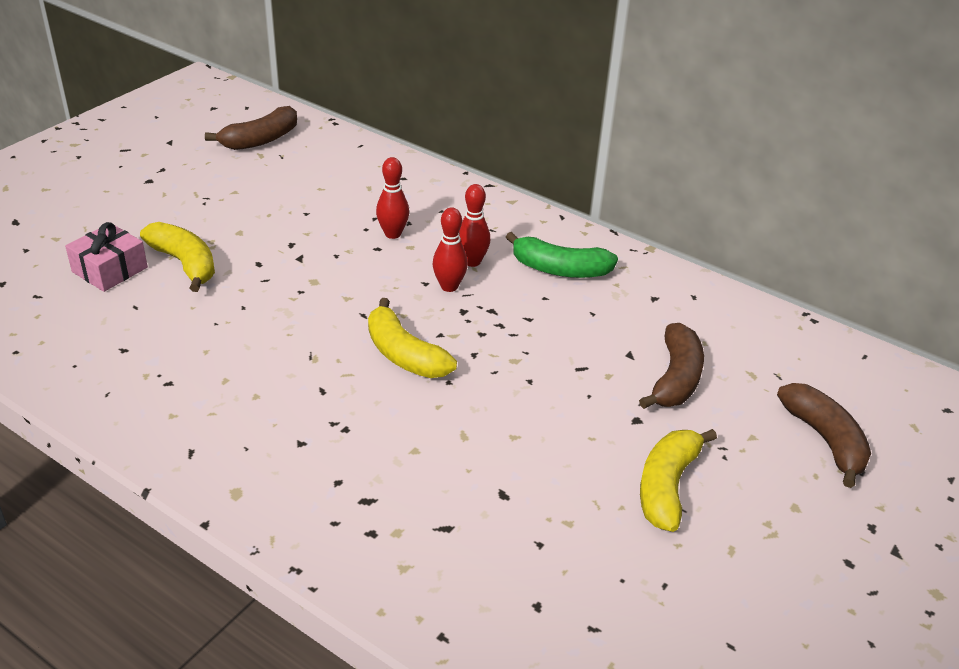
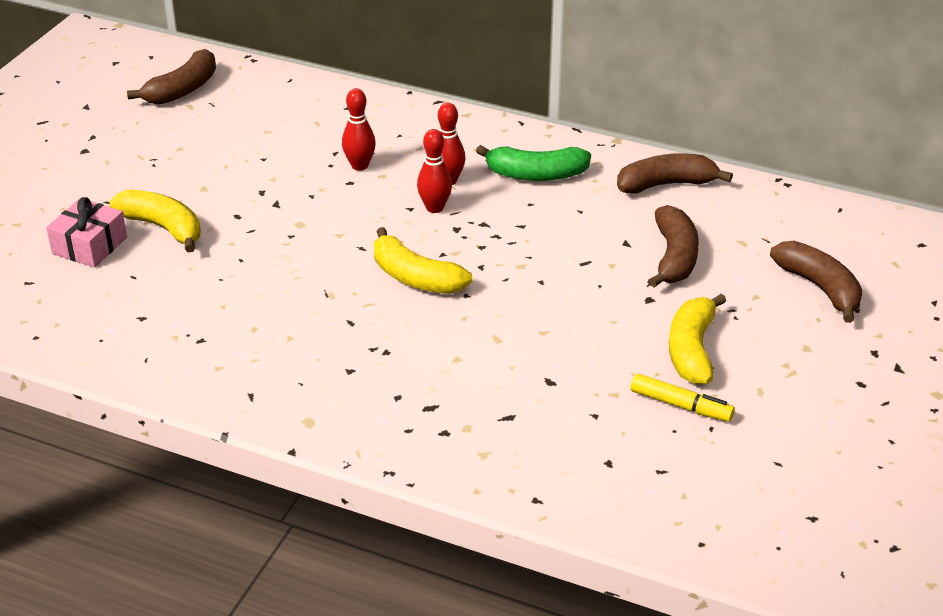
camera: 10 degrees left, 0 degrees up
(637, 551) = (681, 405): none -> yellow marker
(688, 300) = (666, 184): none -> brown banana

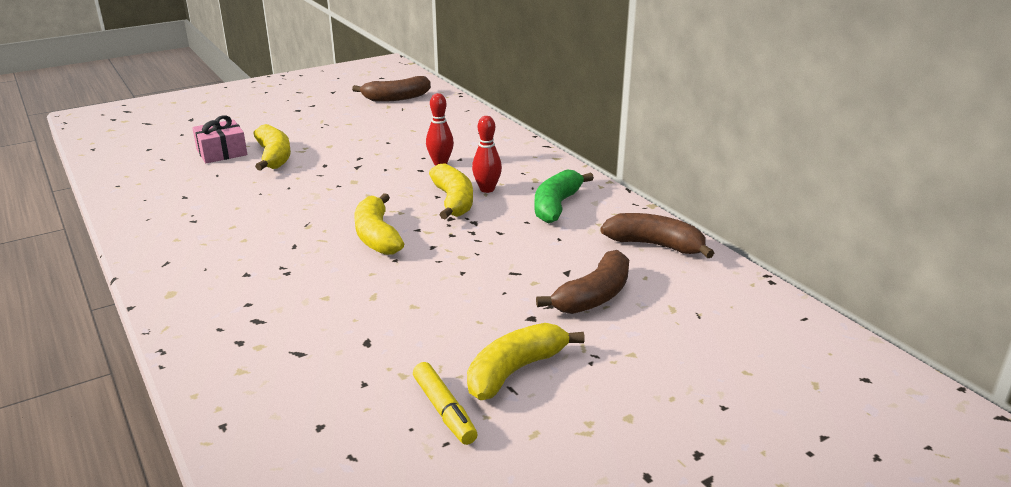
camera: 35 degrees right, 10 degrees down
(434, 208) = (453, 201): red bowling pin -> yellow banana
(536, 174) = (556, 206): green banana -> green banana turned 75 degrees clockwise
(820, 288) = (705, 372): brown banana -> none

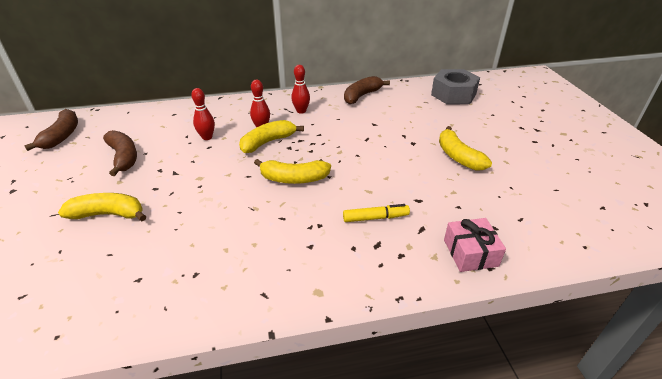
camera: 70 degrees left, 10 degrees up
(222, 152) = (59, 248): pink gift -> pink gift (470, 253)
(444, 410) = (487, 183): yellow marker -> yellow marker (375, 218)
(453, 201) = (268, 142): yellow banana -> yellow banana turned 45 degrees counterclockwise
(556, 206) = (301, 111): green banana -> red bowling pin
(594, 296) = (401, 122): brown banana -> brown banana (124, 157)
(765, 344) = (453, 94): none -> grey nut

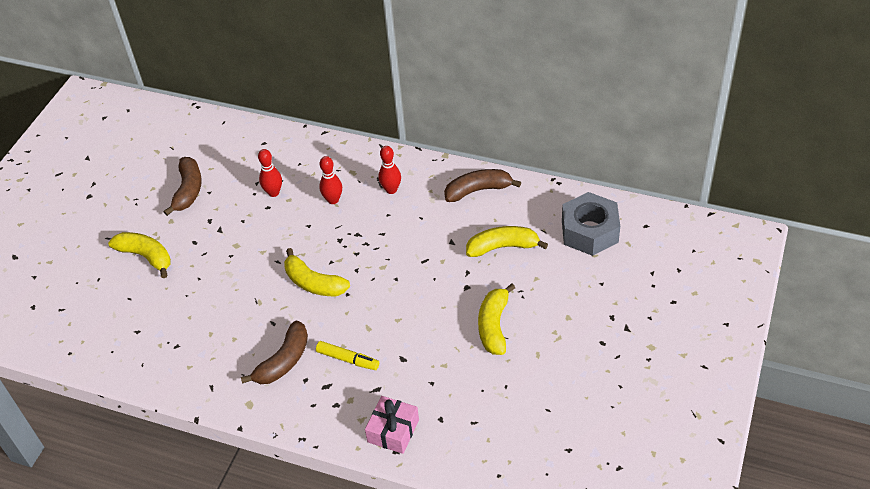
camera: 35 degrees right, 10 degrees up
(62, 136) = (151, 137): brown banana -> brown banana (284, 361)
(268, 142) = (324, 224): yellow banana -> yellow banana (502, 247)

